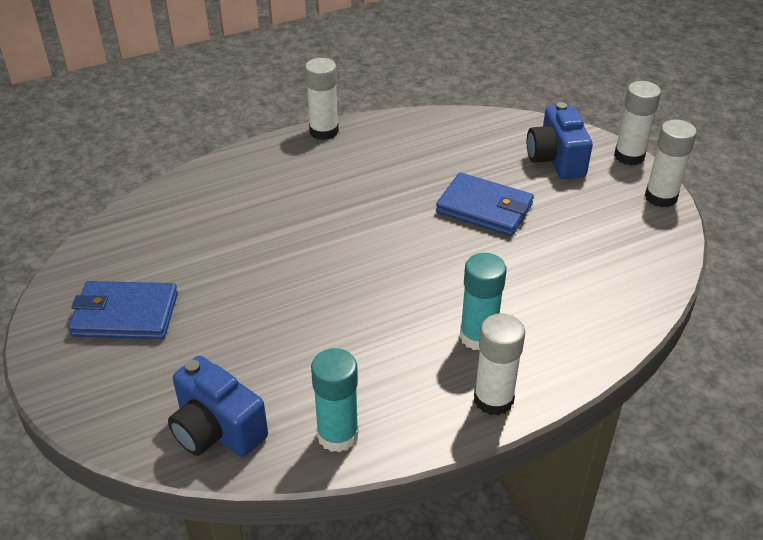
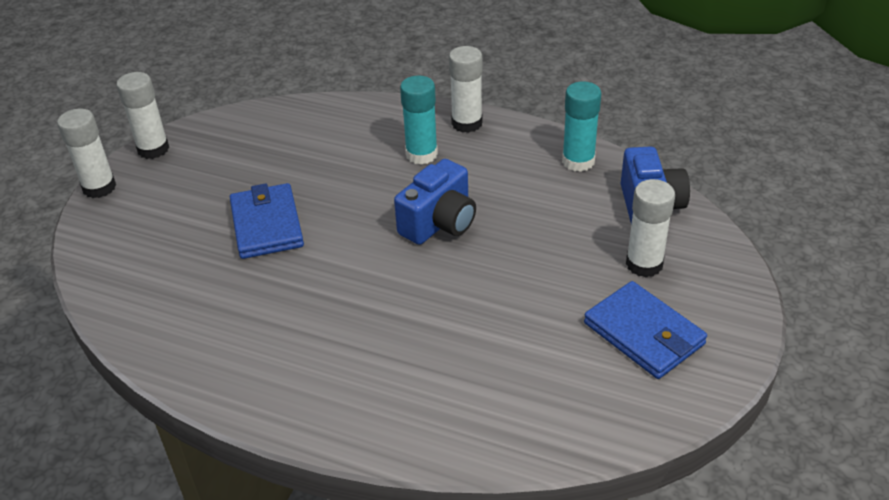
camera: 130 degrees left, 0 degrees up
(324, 131) = (244, 408): white glue stick -> white glue stick (644, 264)
(556, 160) = (145, 223): blue camera -> blue camera (439, 223)

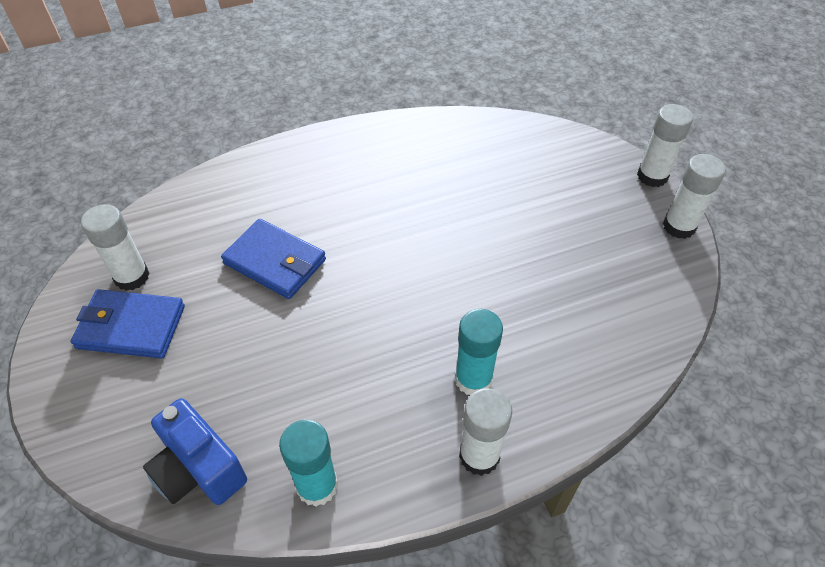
camera: 135 degrees right, 10 degrees up
(266, 225) = (499, 228): blue wallet -> blue wallet (275, 262)
(439, 223) = (376, 317): blue camera -> none
(644, 264) = (167, 394): white glue stick -> white glue stick (132, 277)

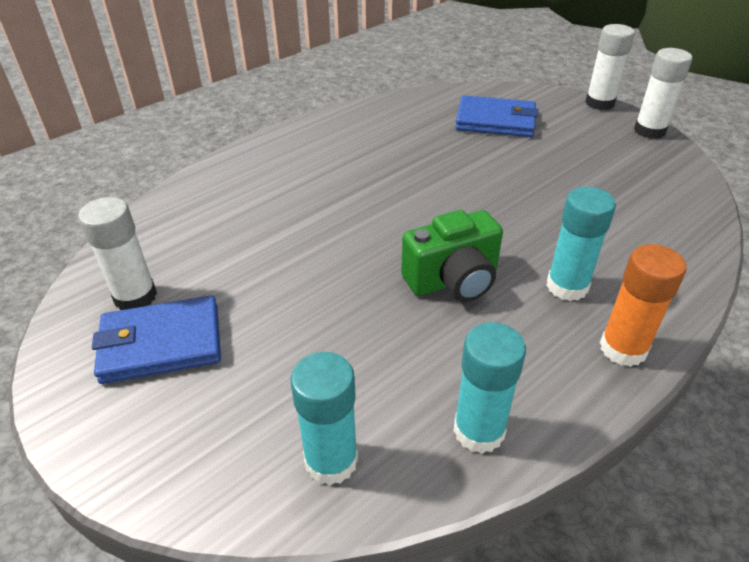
camera: 20 degrees left, 10 degrees down
(199, 469) = (331, 460): blue camera -> turquoise glue stick
(275, 262) = (296, 243): blue wallet -> blue wallet (495, 121)
(380, 341) = (453, 280): none -> green camera
(479, 456) = (623, 348): white glue stick -> orange glue stick

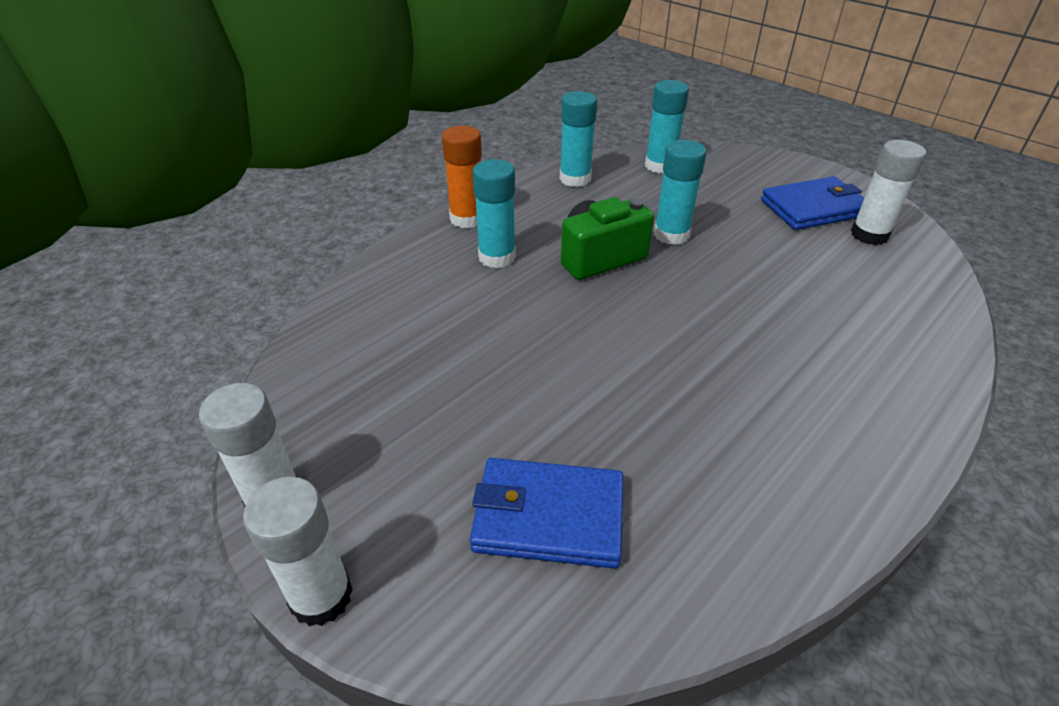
camera: 175 degrees right, 0 degrees up
(364, 308) = (671, 234): none -> turquoise glue stick

